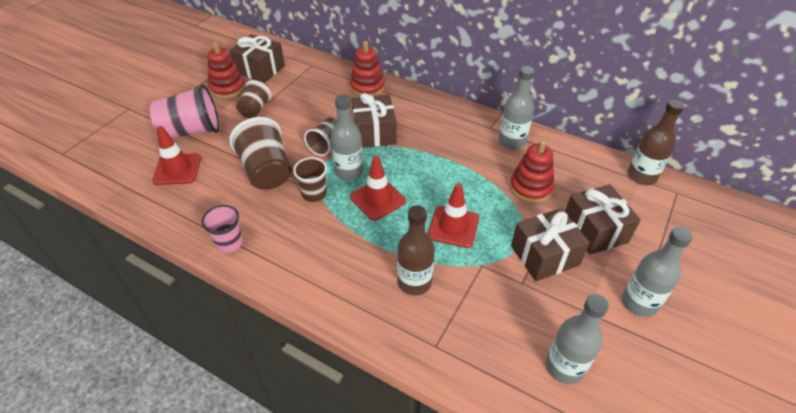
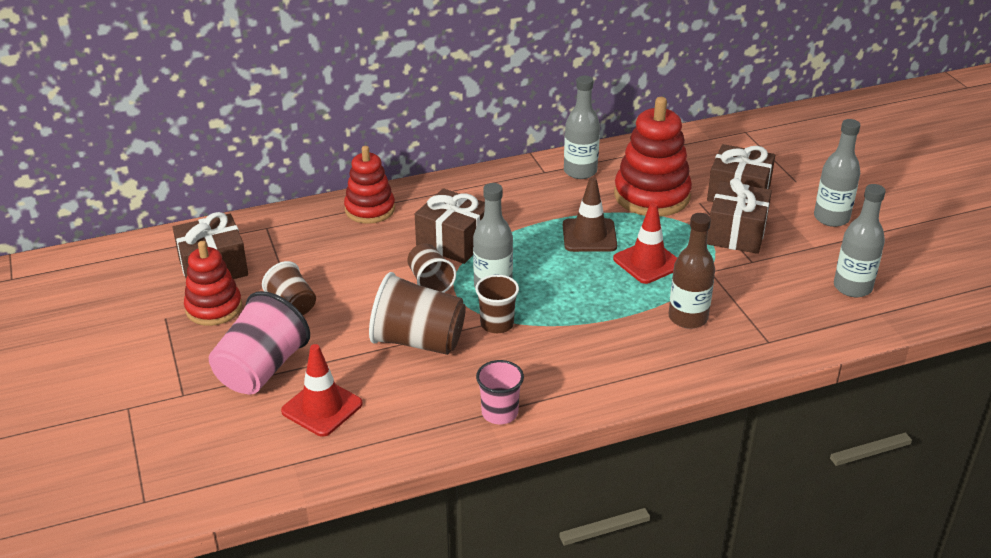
camera: 50 degrees left, 10 degrees down
(377, 199) = (557, 287): red traffic cone -> none
(448, 183) = (589, 236): none -> brown traffic cone
(530, 188) = (651, 195): red stacking toy -> red stacking toy, size x1.54
(641, 176) = (708, 135): brown bottle -> none

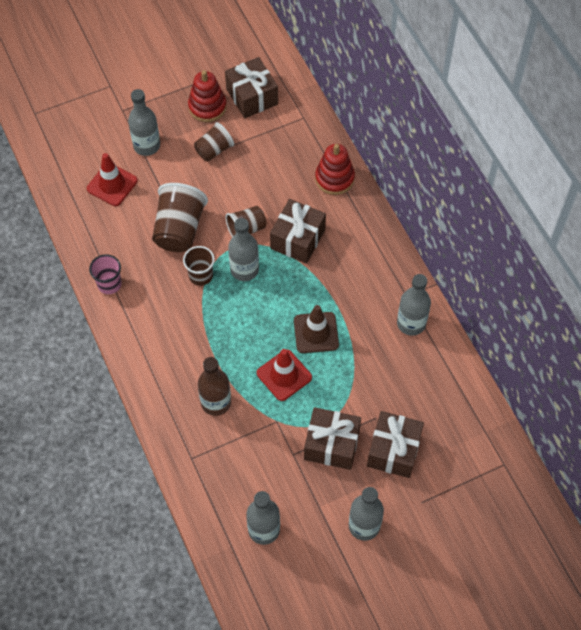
camera: 85 degrees right, 25 degrees up
(261, 369) = (147, 146): pink cup -> grey bottle
(651, 195) = (380, 380): red stacking toy -> none

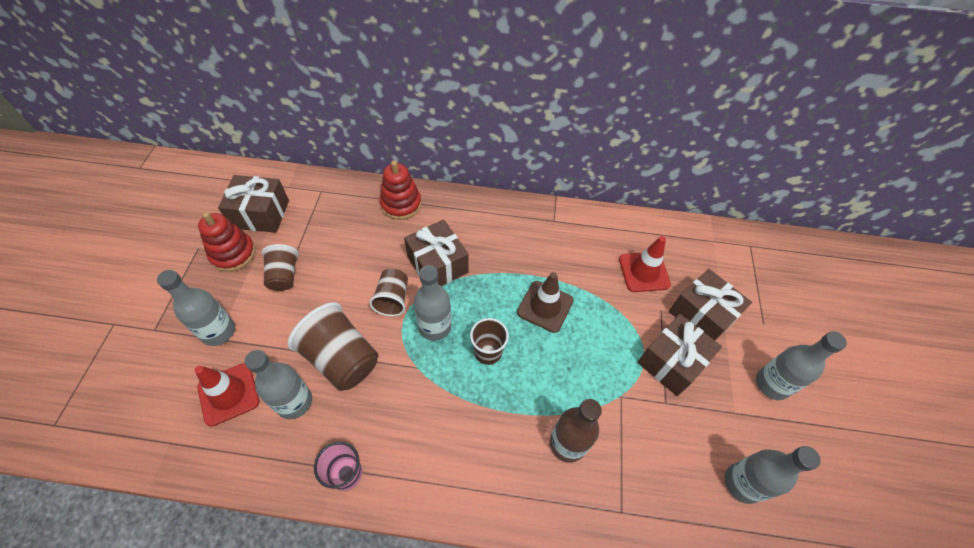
camera: 60 degrees left, 5 degrees down
(201, 276) = (410, 370): brown cup -> brown cup (488, 352)
(284, 375) = (574, 360): red traffic cone -> red traffic cone (644, 272)
(411, 323) = (582, 232): grey bottle -> grey bottle (294, 402)

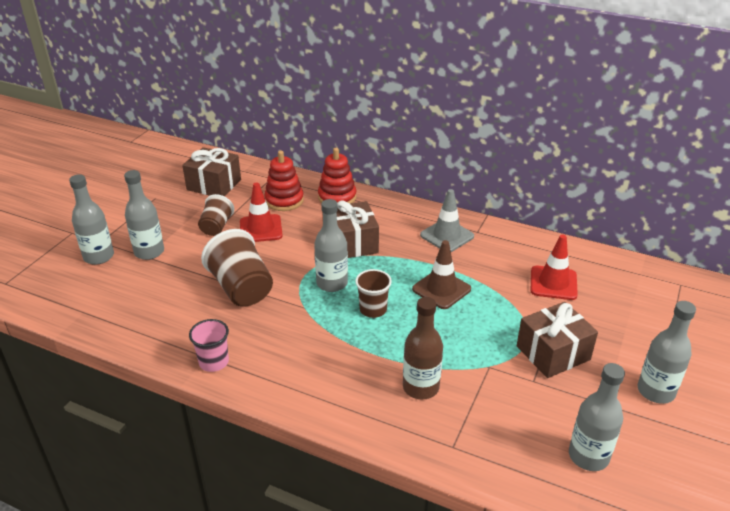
camera: 20 degrees right, 20 degrees down
(228, 394) = (141, 292): red traffic cone -> red traffic cone (261, 229)
(233, 254) = (181, 206): red stacking toy -> red stacking toy (284, 200)
(294, 402) = (191, 308): grey bottle -> grey bottle (99, 256)
(392, 299) = (302, 258): brown cup -> none
(527, 233) = (447, 236): none -> grey traffic cone
(702, 315) = (601, 325): brown gift -> none

